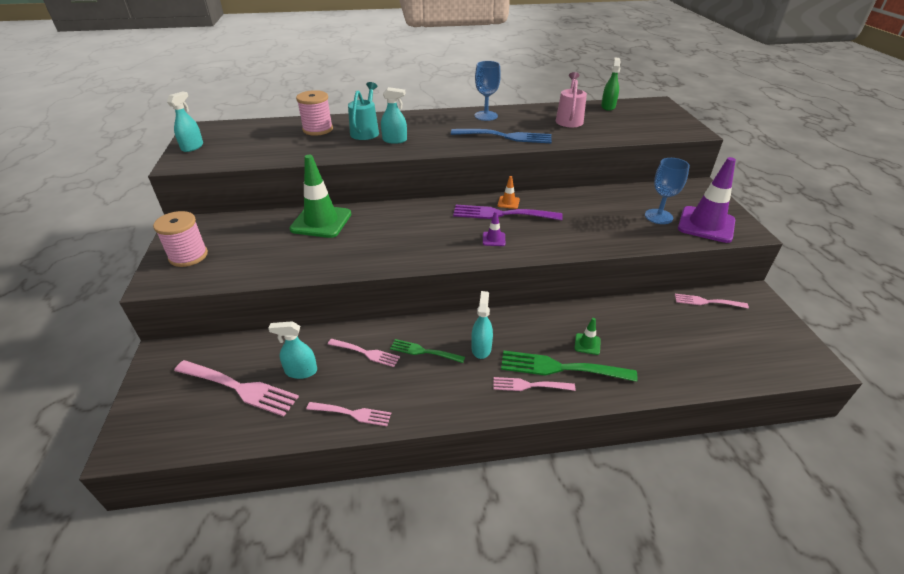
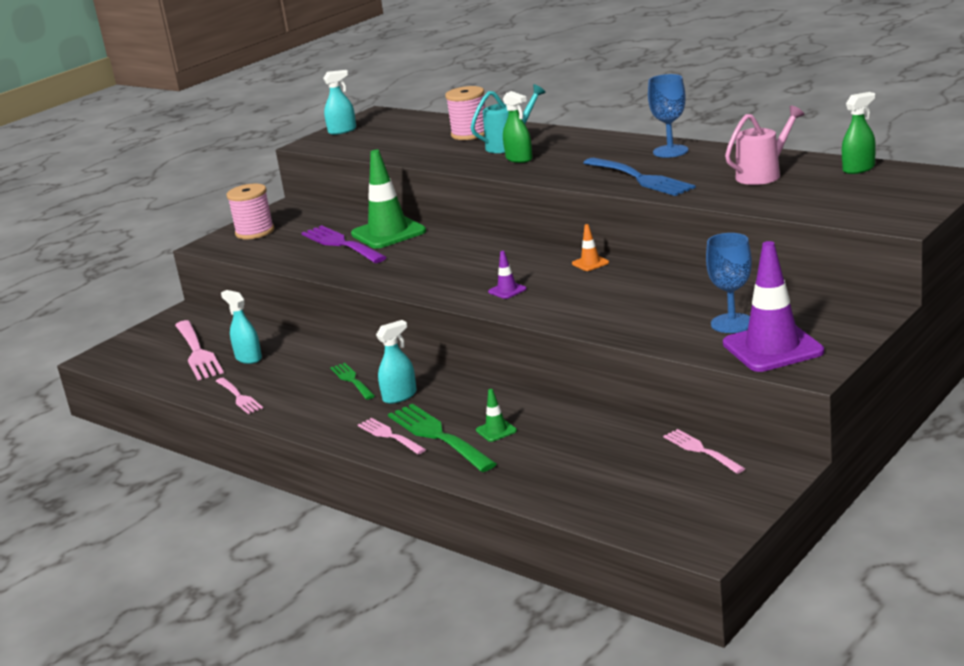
camera: 50 degrees right, 15 degrees down
(366, 353) = (309, 364): pink fork -> none
(395, 140) = (519, 159): turquoise spray bottle -> green spray bottle
(502, 214) = (561, 272): purple fork -> purple fork (341, 244)

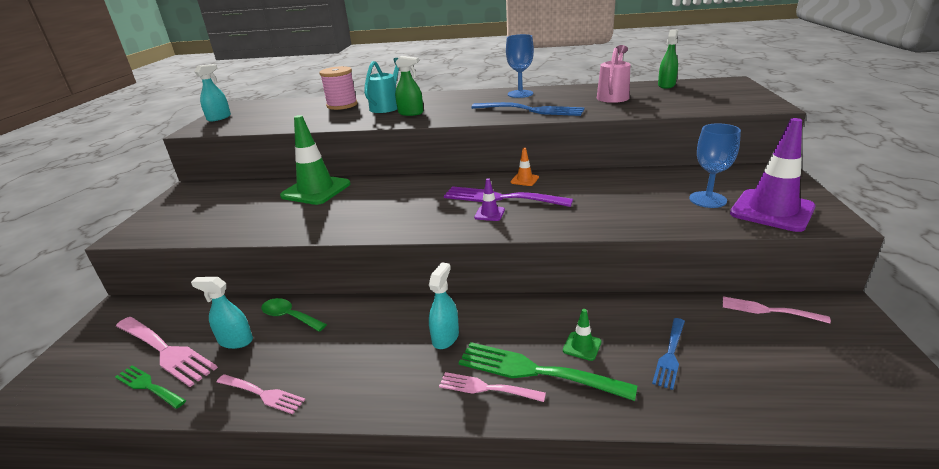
camera: 35 degrees left, 5 degrees up
(255, 232) = (173, 214): pink spool -> none
(300, 350) = (289, 316): none -> green spoon
(341, 244) = (279, 207): purple fork -> purple fork (501, 198)
(352, 380) = (377, 334): green fork -> green fork (148, 386)
(557, 455) = (670, 354): none -> blue fork

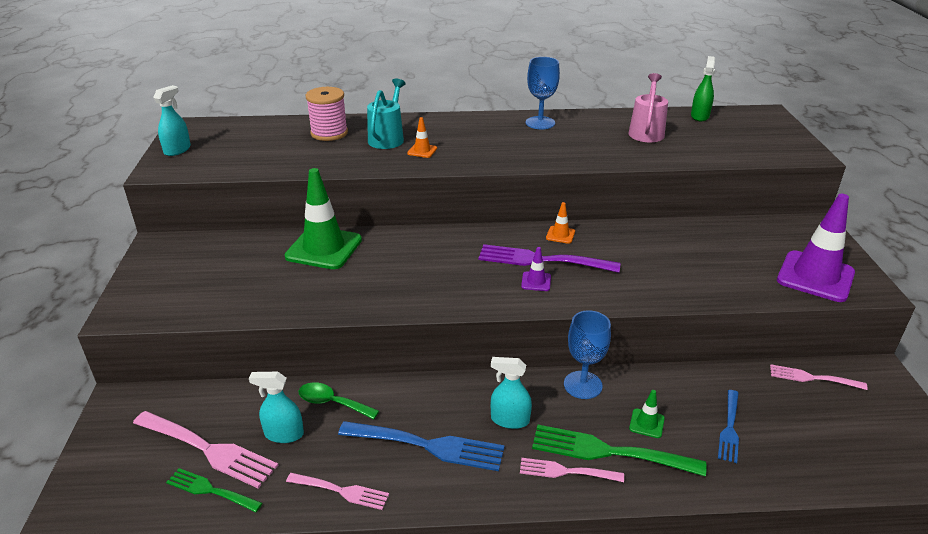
camera: 10 degrees left, 5 degrees up
(410, 113) = (422, 151): green spray bottle -> orange traffic cone
(445, 337) = (510, 420): turquoise spray bottle -> turquoise spray bottle turned 90 degrees counterclockwise
(531, 110) = (561, 151): blue fork -> blue fork (427, 445)
(707, 199) = (753, 263): blue goblet -> blue goblet (582, 385)

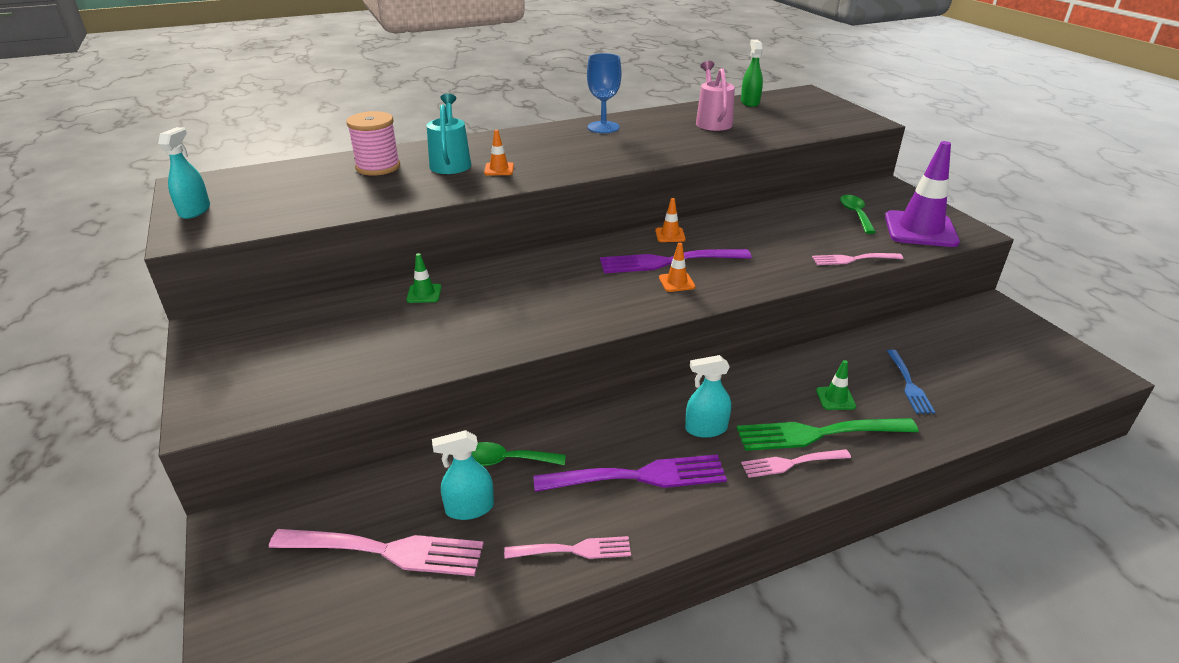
camera: 20 degrees left, 0 degrees up
(211, 490) = (417, 595): green fork -> none
(324, 248) = (424, 294): green traffic cone -> green traffic cone, size x0.43
(427, 445) = (638, 476): blue fork -> purple fork
(536, 281) = (676, 282): purple traffic cone -> orange traffic cone
(582, 385) = (755, 378): blue goblet -> none
(757, 247) = (855, 214): none -> green spoon
(812, 378) = (947, 324): pink fork -> pink fork (853, 259)

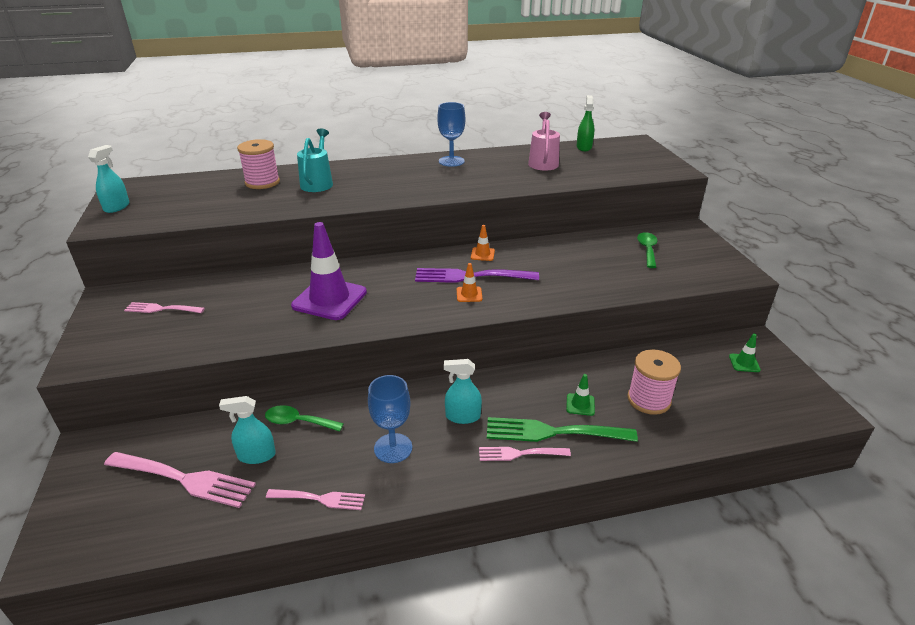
camera: 10 degrees right, 0 degrees up
(424, 294) = (271, 285): green traffic cone -> green traffic cone (744, 363)
(499, 169) = (351, 191): orange traffic cone -> none
(638, 476) = (393, 448): purple fork -> blue goblet
(853, 259) = (626, 289): pink fork -> pink fork (162, 309)
(909, 384) = (649, 400): blue fork -> pink spool
(920, 229) = (697, 268): purple traffic cone -> purple traffic cone (329, 299)

